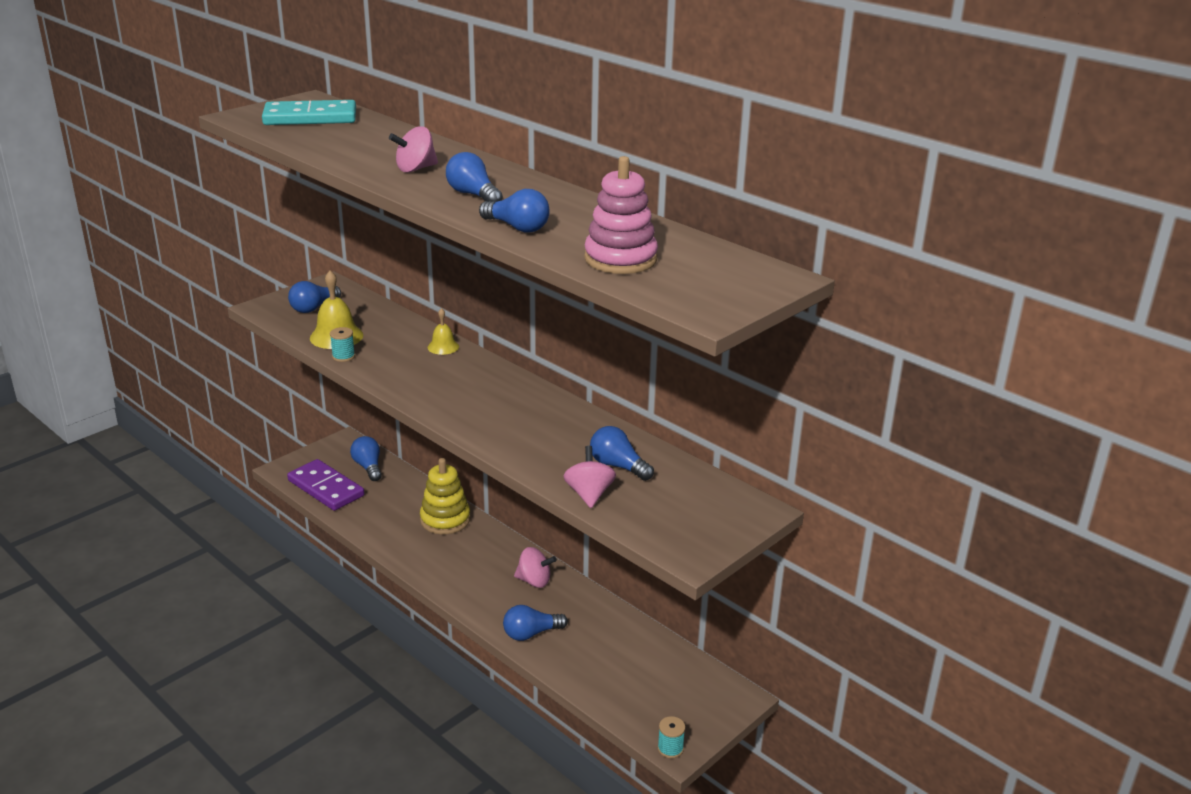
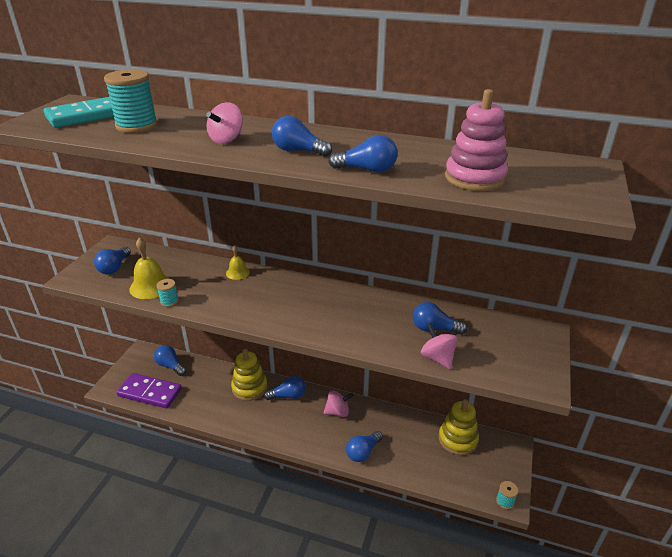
camera: 25 degrees left, 5 degrees up
(344, 137) = (137, 126): none -> turquoise spool
(485, 543) = (288, 396): none -> blue light bulb
(668, 663) = (458, 439): none -> yellow stacking toy

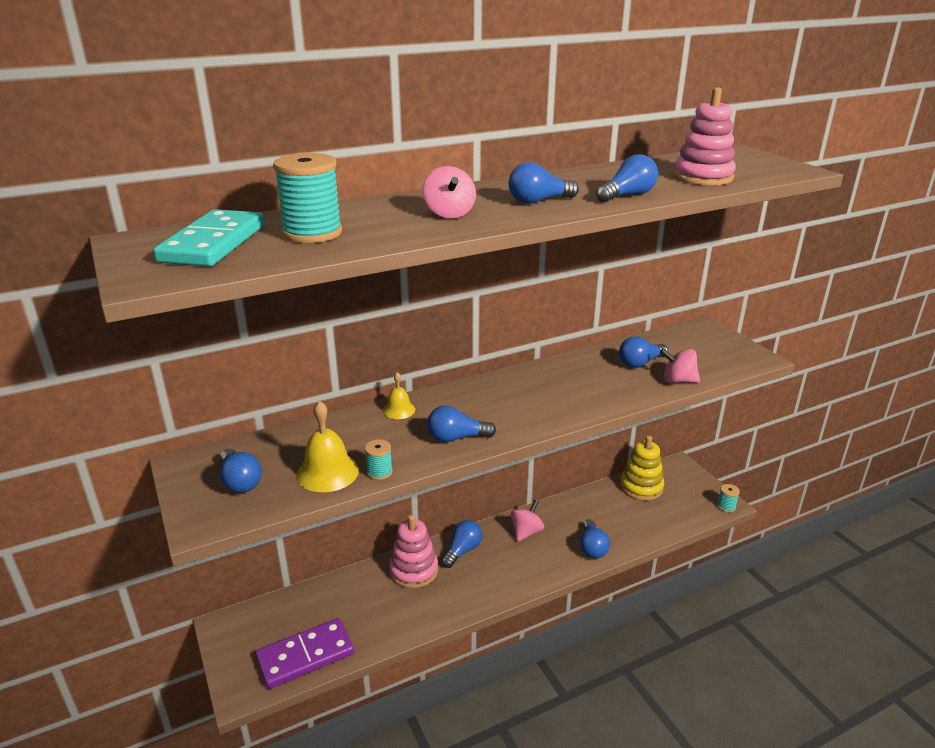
camera: 45 degrees left, 5 degrees down
(170, 366) = (288, 613): blue light bulb -> blue light bulb (456, 438)
(249, 387) = (414, 570): yellow stacking toy -> pink stacking toy

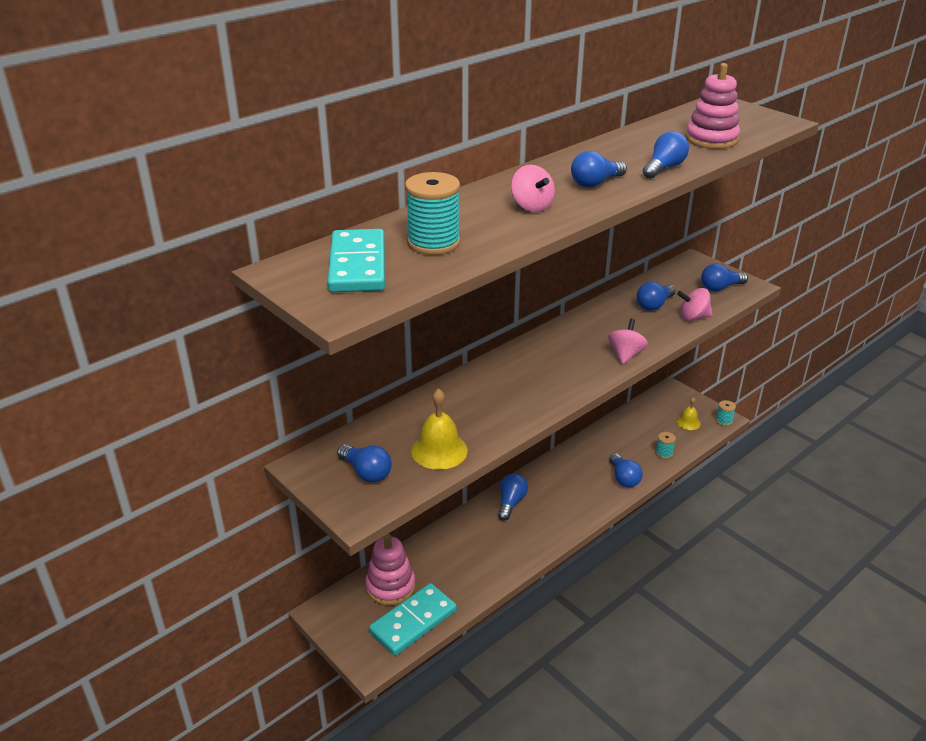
camera: 15 degrees left, 5 degrees up
(305, 655) = (413, 621): purple domino -> turquoise domino
(379, 472) = (484, 442): turquoise spool -> turquoise spool (664, 453)
(399, 410) = (467, 383): yellow bell -> yellow bell (688, 422)
(414, 570) = (475, 529): pink stacking toy -> pink stacking toy (390, 586)
(456, 438) = (533, 400): blue light bulb -> blue light bulb (720, 287)
(526, 532) = (561, 475): pink spinning top -> pink spinning top (626, 355)
(641, 487) = (646, 416): yellow stacking toy -> none

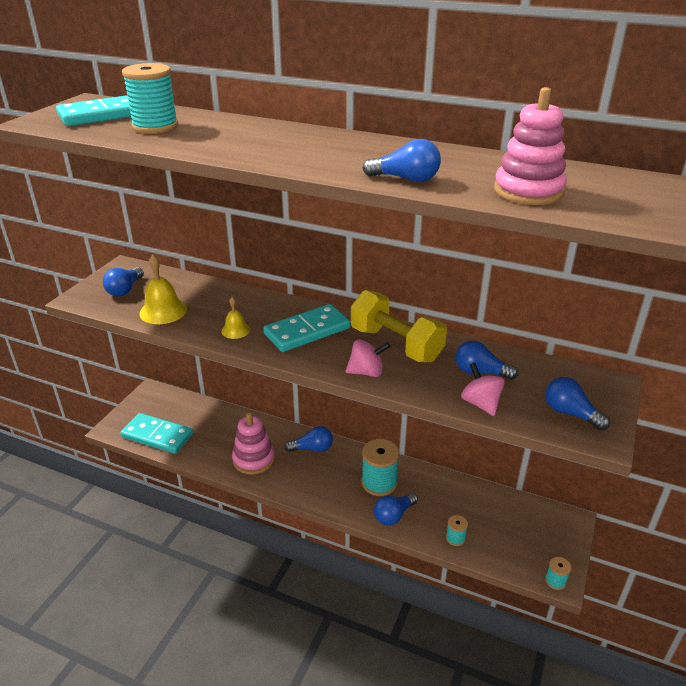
camera: 65 degrees right, 0 degrees up
(390, 586) = (187, 413): pink stacking toy -> pink stacking toy (253, 459)
(531, 206) = (252, 143): pink spinning top -> none
(542, 369) = (307, 331): none -> turquoise domino
(581, 474) = (379, 483): none -> turquoise spool
(593, 330) = (396, 344): none -> yellow dumbbell
(595, 183) = (331, 157): blue light bulb -> none
(688, 422) = (525, 548): yellow bell -> yellow bell (235, 330)

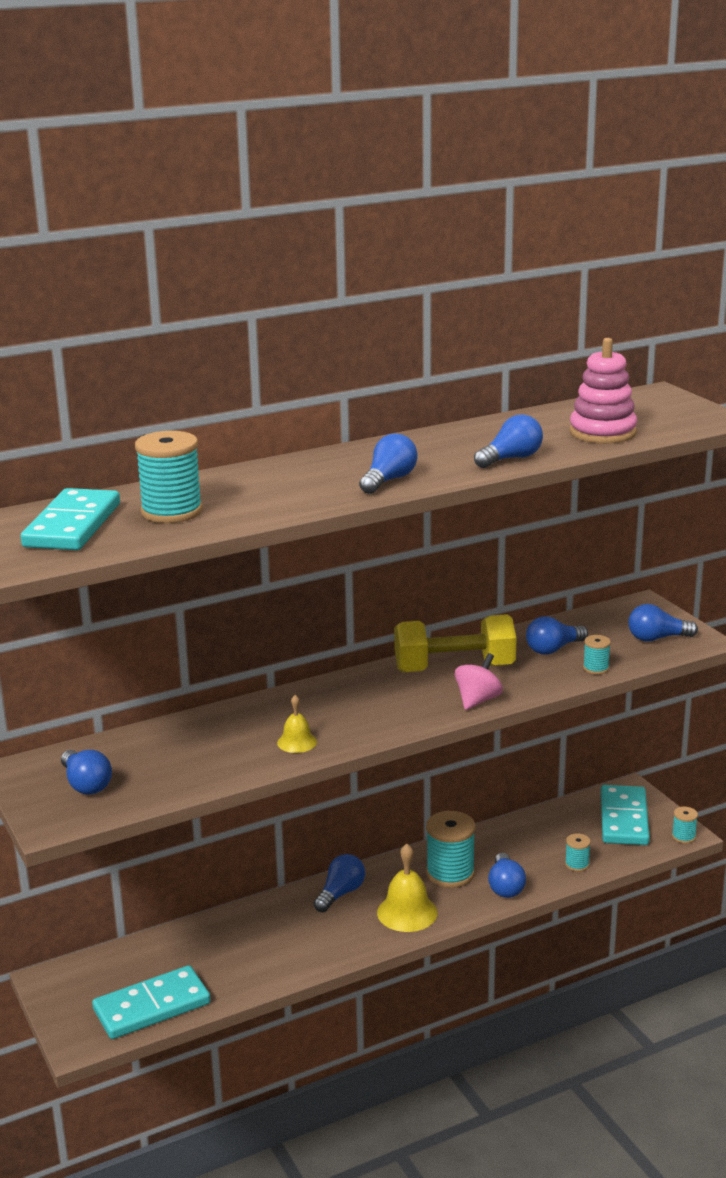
camera: 50 degrees left, 10 degrees down
(163, 311) = (182, 773): yellow bell -> yellow bell (407, 912)
(253, 459) = (301, 944): pink stacking toy -> none
(295, 158) = (388, 480): none -> blue light bulb
(307, 331) = (362, 703): turquoise domino -> turquoise domino (624, 819)
(480, 403) = (596, 668): pink spinning top -> turquoise spool

